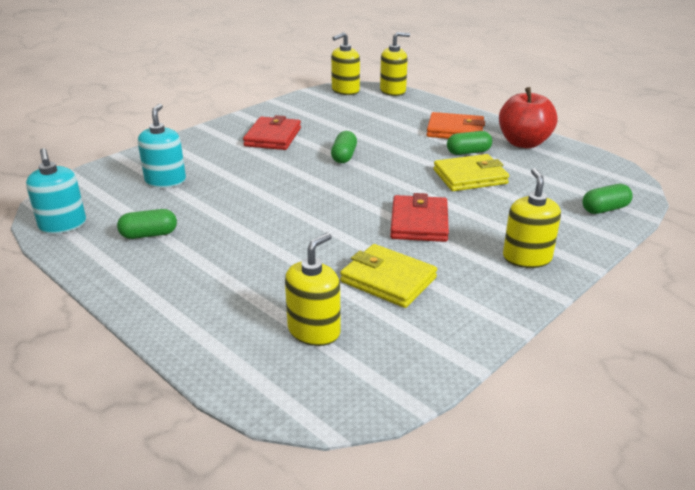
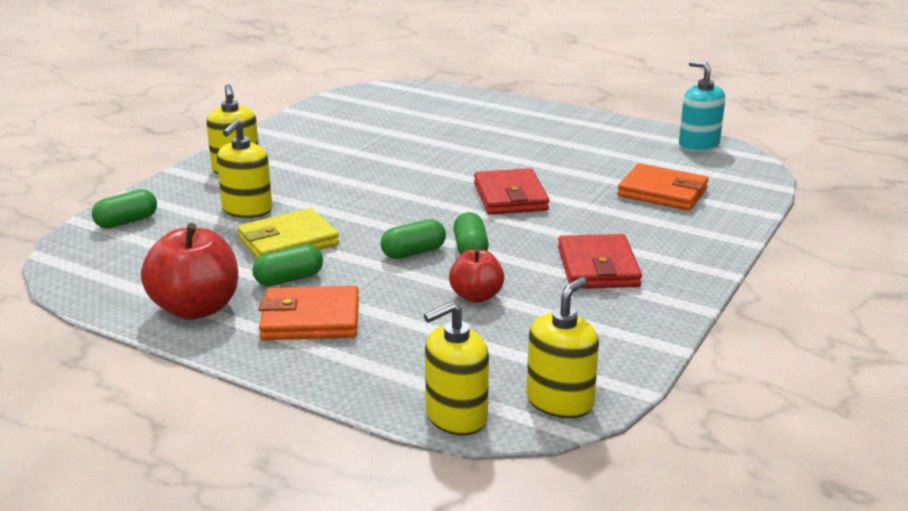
camera: 165 degrees right, 5 degrees down
(149, 234) = (607, 147): green capsule -> green capsule (413, 252)
(165, 181) = (662, 192): turquoise soap dispenser -> orange wallet
(314, 331) = (410, 113): yellow soap dispenser -> yellow soap dispenser (247, 210)
(357, 131) = (476, 296): none -> red apple
(388, 280) = (365, 142): yellow wallet -> none
(419, 222) = (346, 185): red wallet -> red wallet (510, 197)

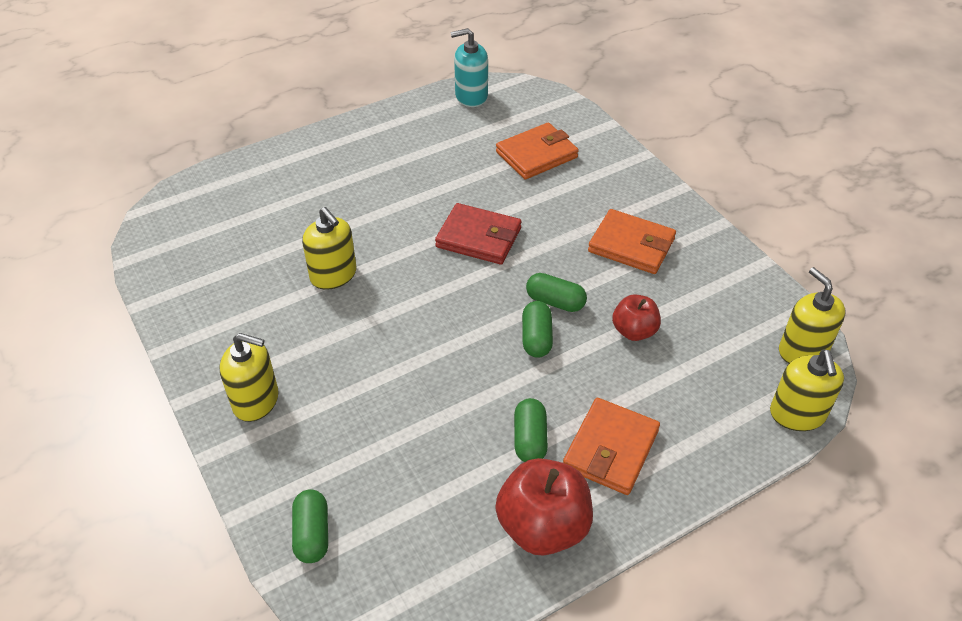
camera: 60 degrees left, 20 degrees up
(247, 210) = (363, 423): yellow soap dispenser -> yellow soap dispenser (333, 275)
(288, 242) = (455, 415): yellow wallet -> none
(598, 267) = (631, 245): red wallet -> orange wallet

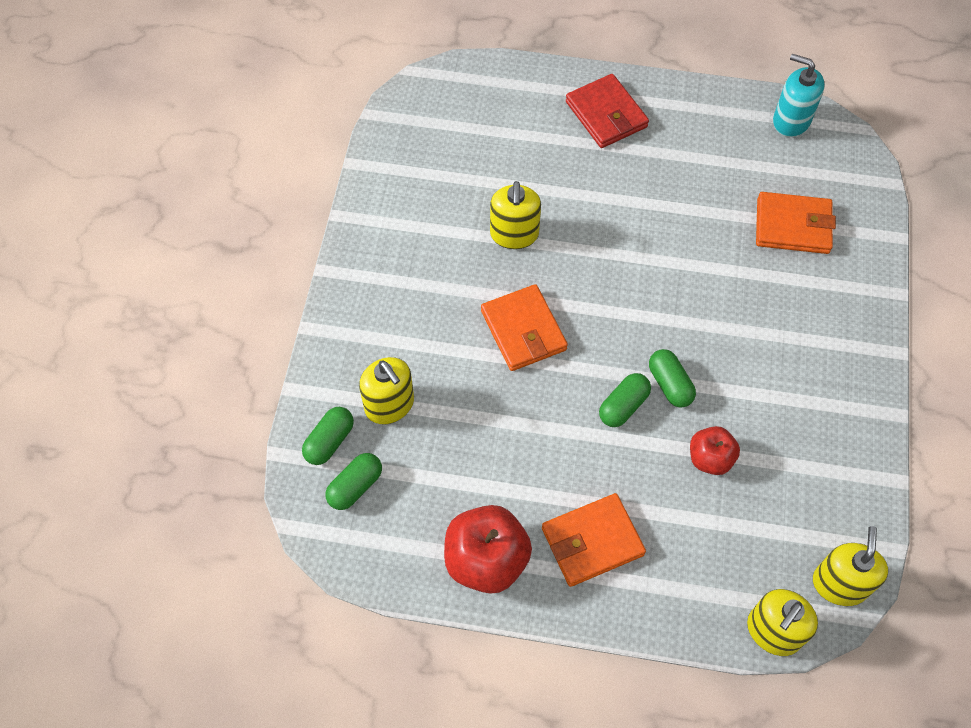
camera: 40 degrees right, 15 degrees up
(256, 401) = (372, 307): yellow soap dispenser -> yellow soap dispenser (389, 405)
(479, 237) = (662, 278): red wallet -> red wallet (606, 114)
(530, 439) = (539, 486): green capsule -> green capsule (355, 486)
(631, 245) = (789, 378): orange wallet -> orange wallet (523, 330)

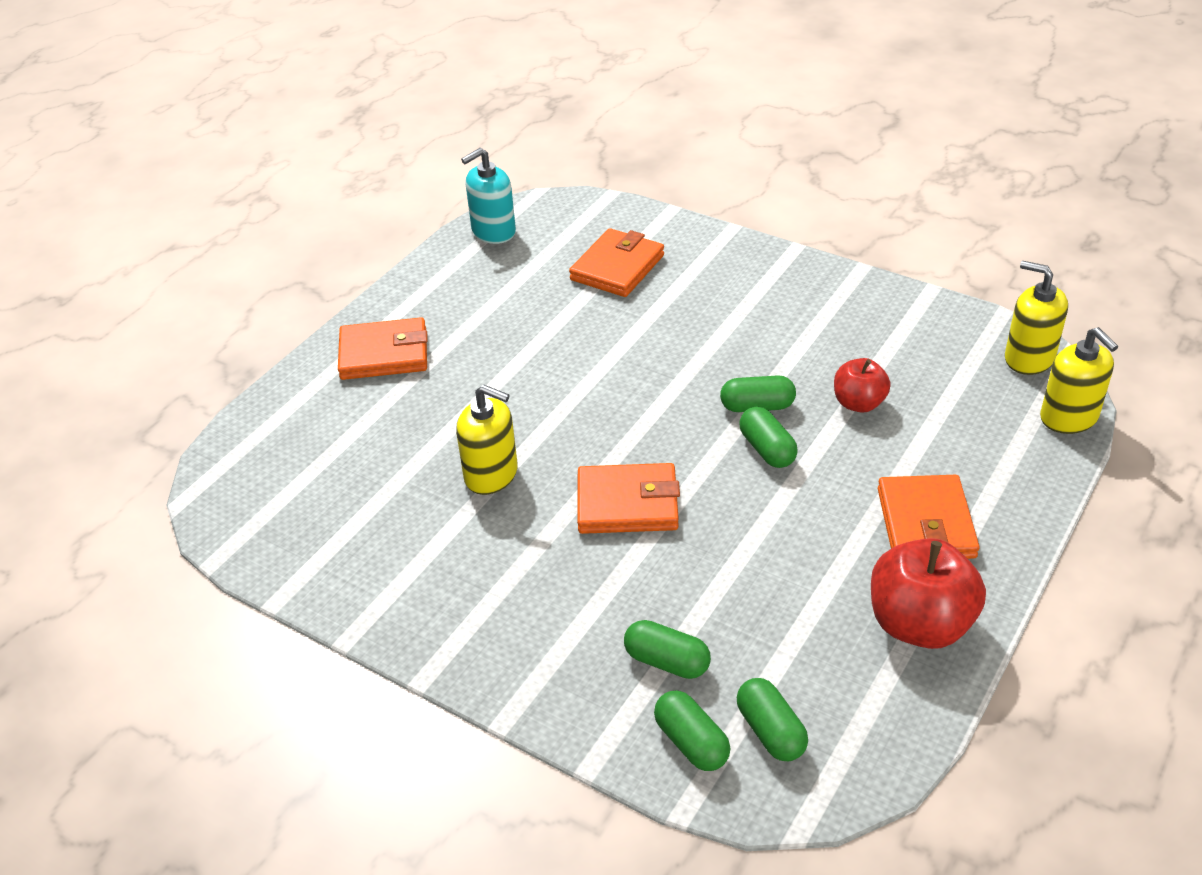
camera: 65 degrees left, 20 degrees down
(389, 405) = (667, 661): yellow soap dispenser -> green capsule
(606, 114) = (384, 354): red wallet -> orange wallet

